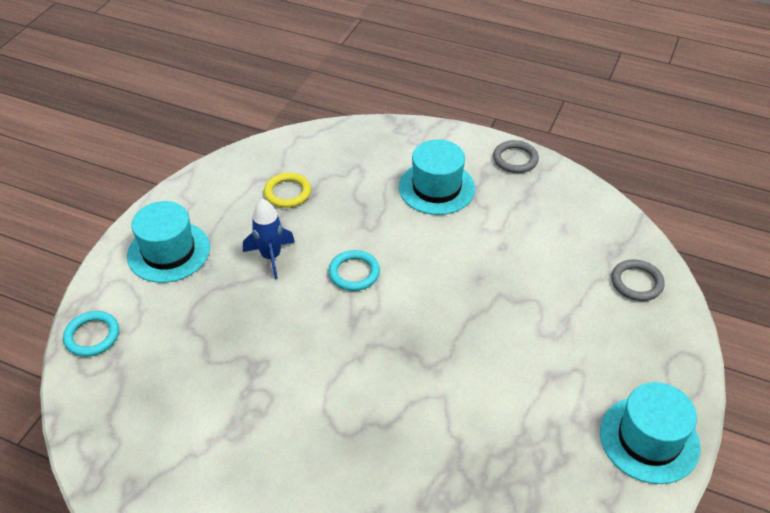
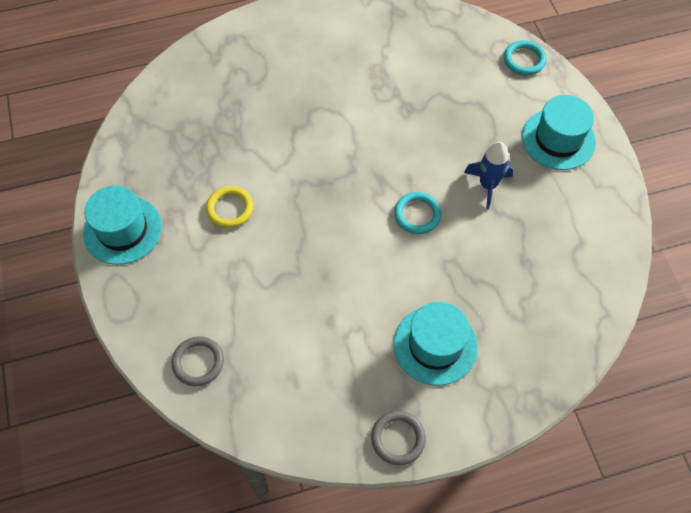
camera: 140 degrees right, 15 degrees up
(287, 192) = (543, 248): yellow ring -> yellow ring (230, 209)

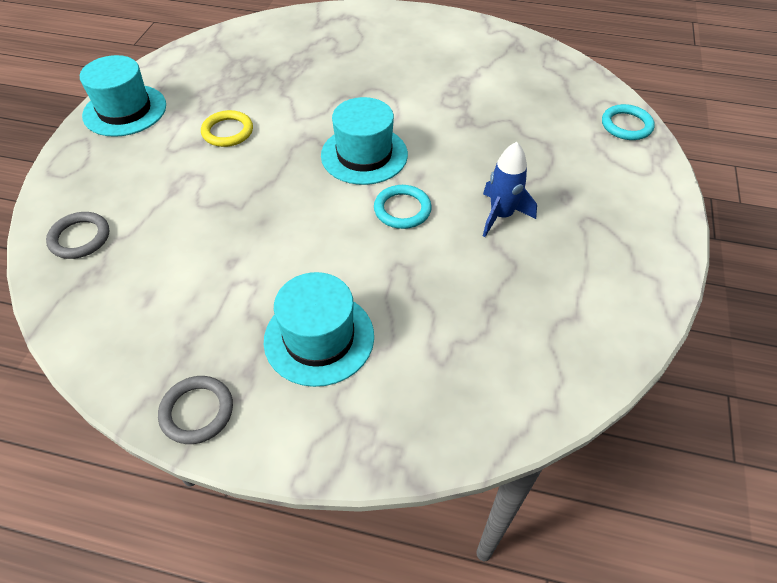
camera: 30 degrees right, 10 degrees down
(558, 139) = (617, 207): turquoise hat -> turquoise hat (364, 155)

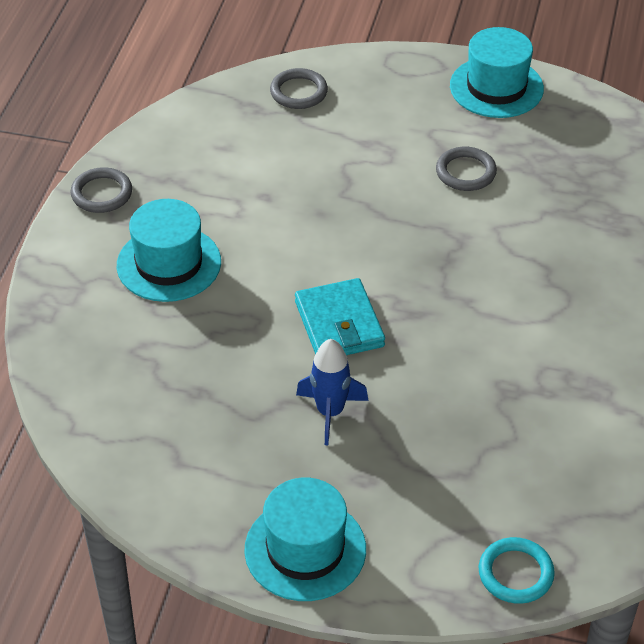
camera: 90 degrees right, 5 degrees down
(227, 131) = (465, 172): yellow ring -> grey ring
(364, 155) = (432, 290): turquoise hat -> turquoise hat (305, 549)
(402, 209) = (339, 324): turquoise ring -> turquoise wallet

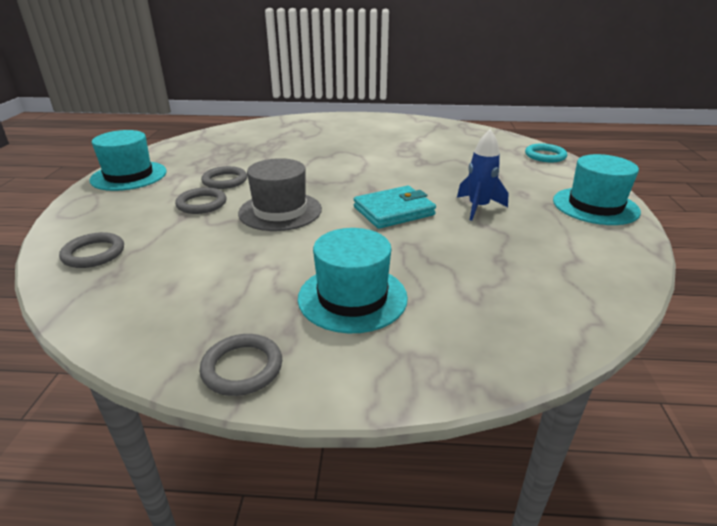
camera: 100 degrees left, 15 degrees down
(362, 221) = (280, 211): none -> grey hat
(397, 156) = (201, 204): none -> grey ring

